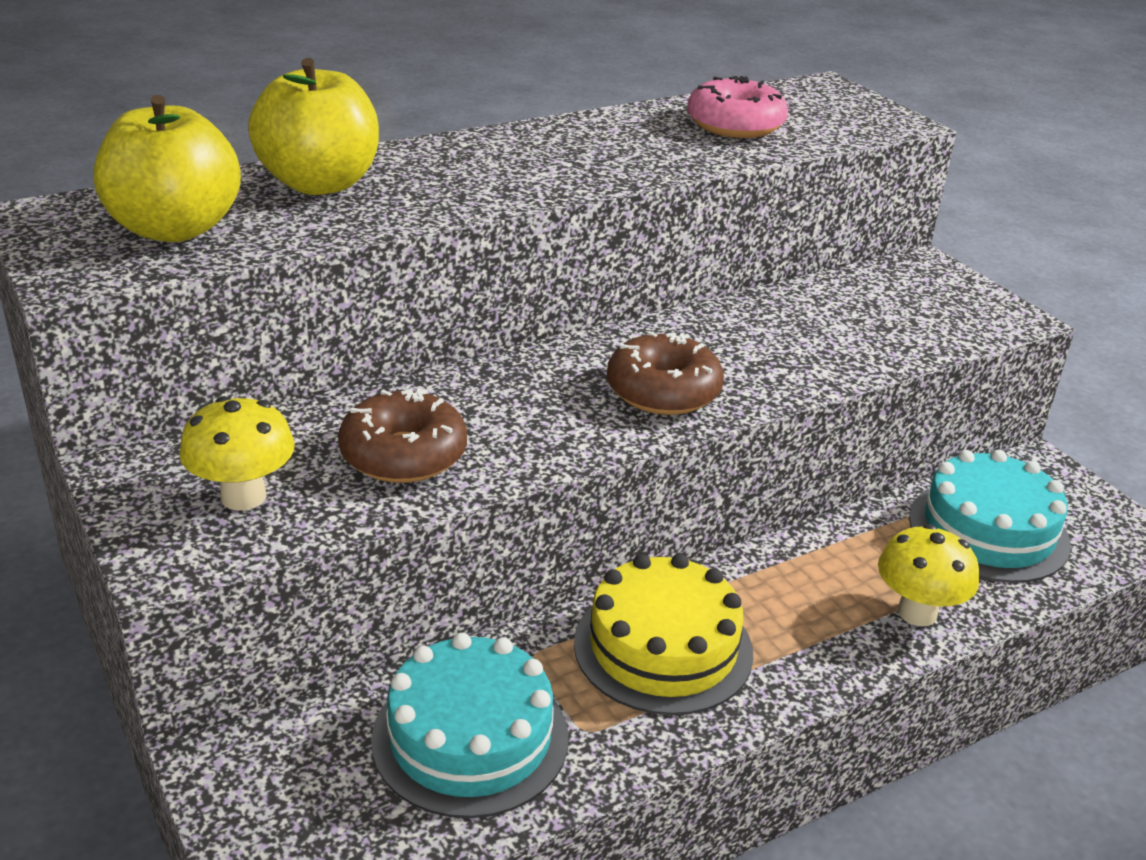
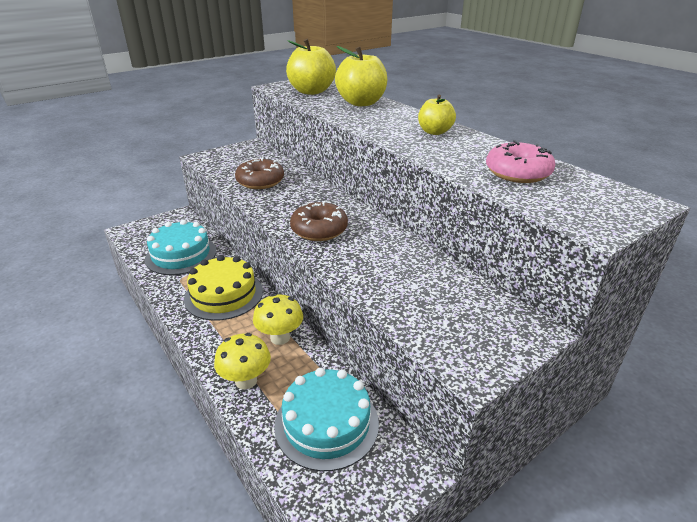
camera: 85 degrees right, 0 degrees up
(243, 496) = (234, 161): yellow mushroom -> yellow mushroom (280, 338)
(543, 146) = (434, 132): none -> yellow apple

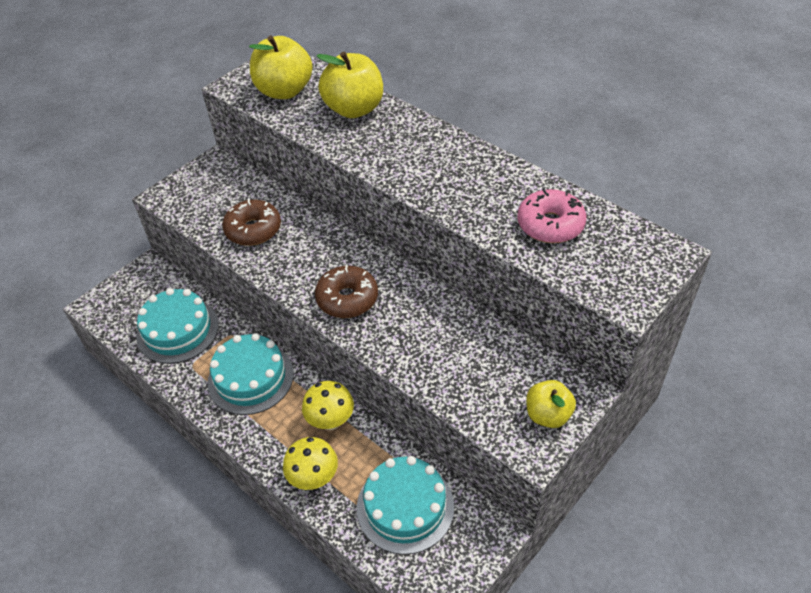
camera: 10 degrees left, 15 degrees up
(224, 295) = (250, 378): yellow cake -> turquoise cake
(434, 132) = (453, 160): yellow apple -> yellow apple (548, 415)

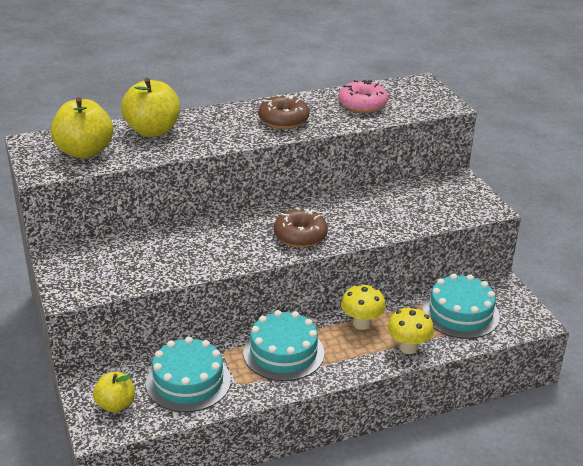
camera: 65 degrees left, 15 degrees down
(253, 230) = (174, 257): brown donut -> brown donut (283, 120)
(548, 415) = (468, 195): yellow apple -> yellow apple (115, 405)

